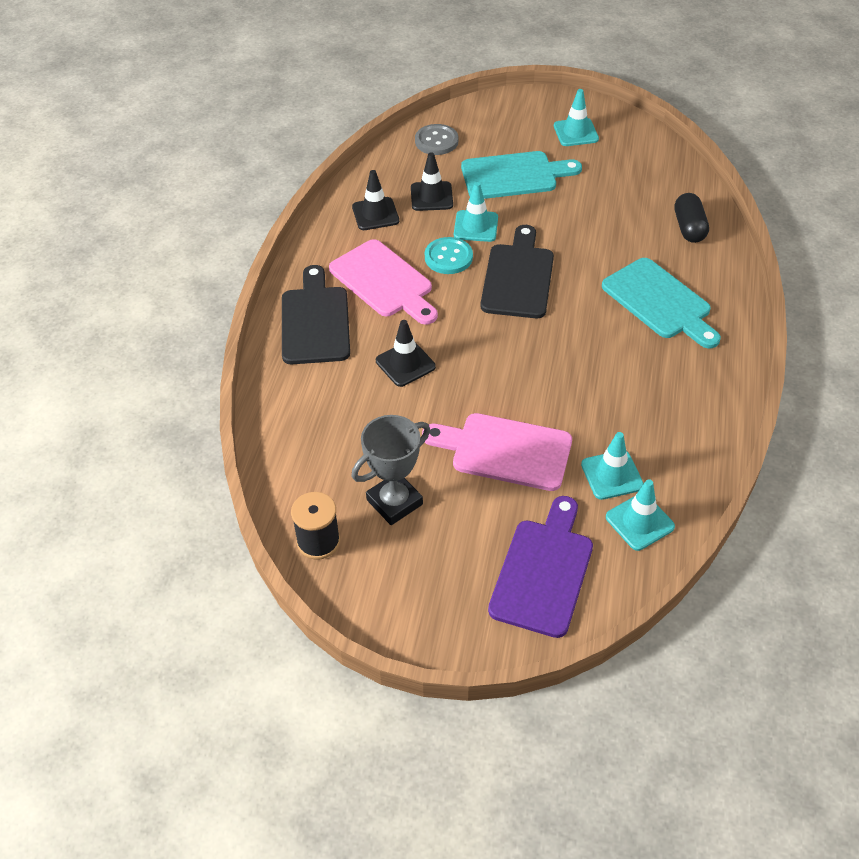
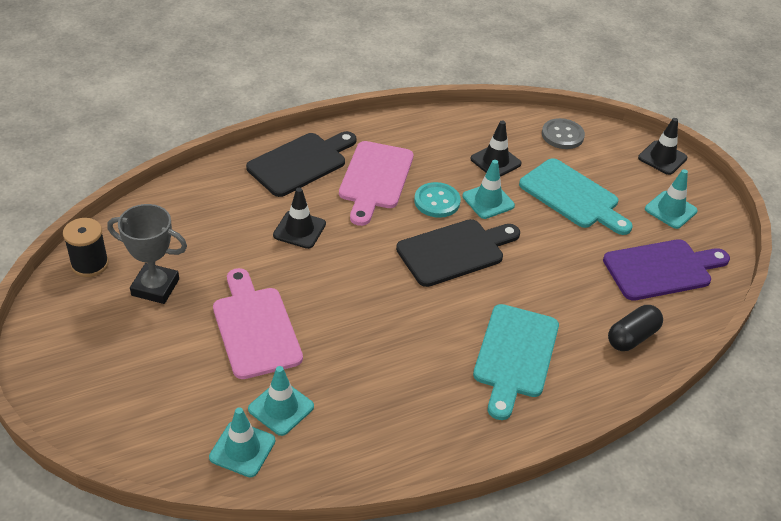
camera: 50 degrees right, 5 degrees down
(375, 214) = (443, 141): black traffic cone -> black traffic cone (662, 158)
(543, 572) = (145, 407): purple cutting board -> purple cutting board (661, 269)

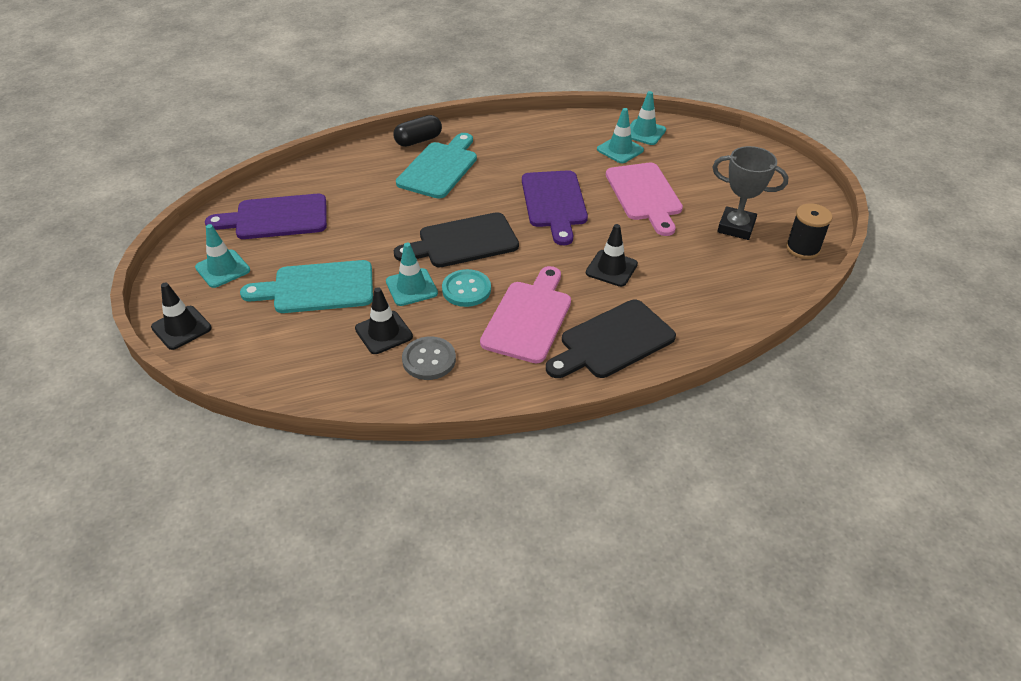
camera: 170 degrees left, 0 degrees up
(364, 309) = (554, 202): none -> purple cutting board
(562, 135) = (283, 364): grey button -> grey button (429, 360)
(572, 196) = (318, 288): turquoise cutting board -> turquoise cutting board turned 60 degrees counterclockwise
(632, 337) = (339, 174): black capsule -> black capsule (418, 140)

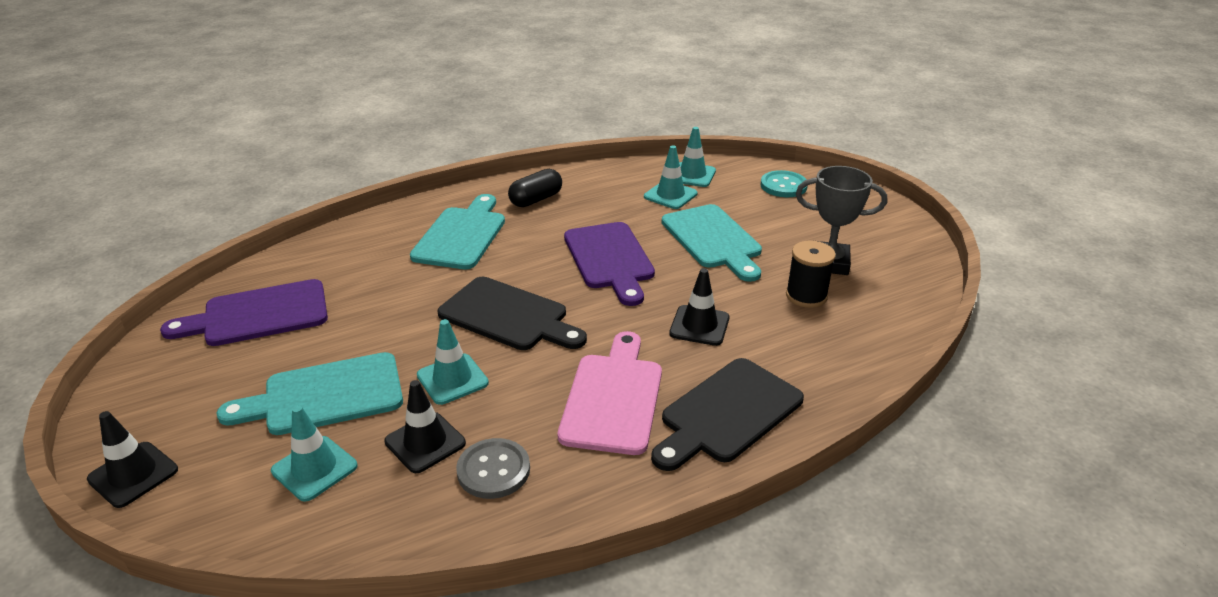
camera: 10 degrees left, 10 degrees down
(222, 269) = (189, 387): turquoise traffic cone -> turquoise traffic cone (314, 468)
(418, 140) = (430, 208): black capsule -> black capsule (536, 199)
(463, 242) = (508, 316): black cutting board -> black cutting board turned 120 degrees counterclockwise
(466, 289) = (525, 373): turquoise button -> turquoise button (783, 186)
(644, 195) = (713, 239): pink cutting board -> turquoise cutting board
(802, 248) = (911, 277): black spool -> black spool (806, 296)

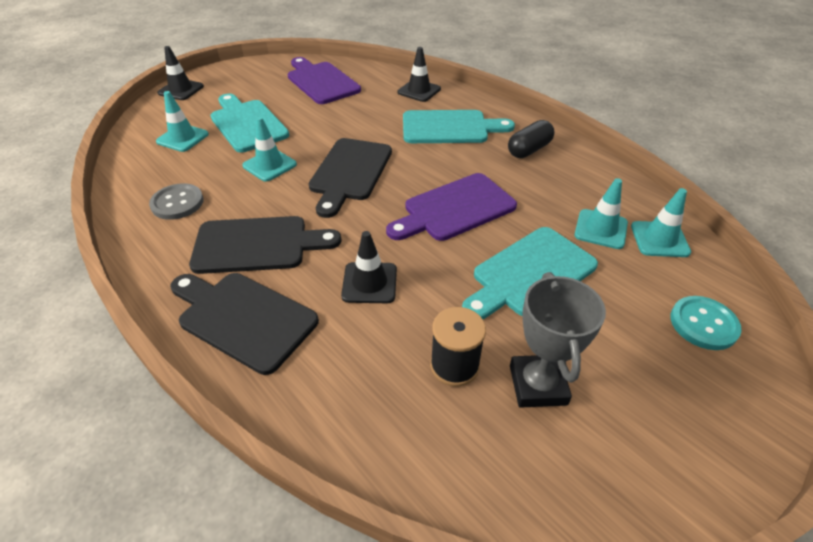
camera: 75 degrees right, 10 degrees up
(425, 442) = (205, 170): black traffic cone -> black traffic cone (419, 91)
(536, 199) = (529, 150): black capsule -> black capsule turned 75 degrees counterclockwise
(613, 398) = (257, 245): pink cutting board -> black cutting board

